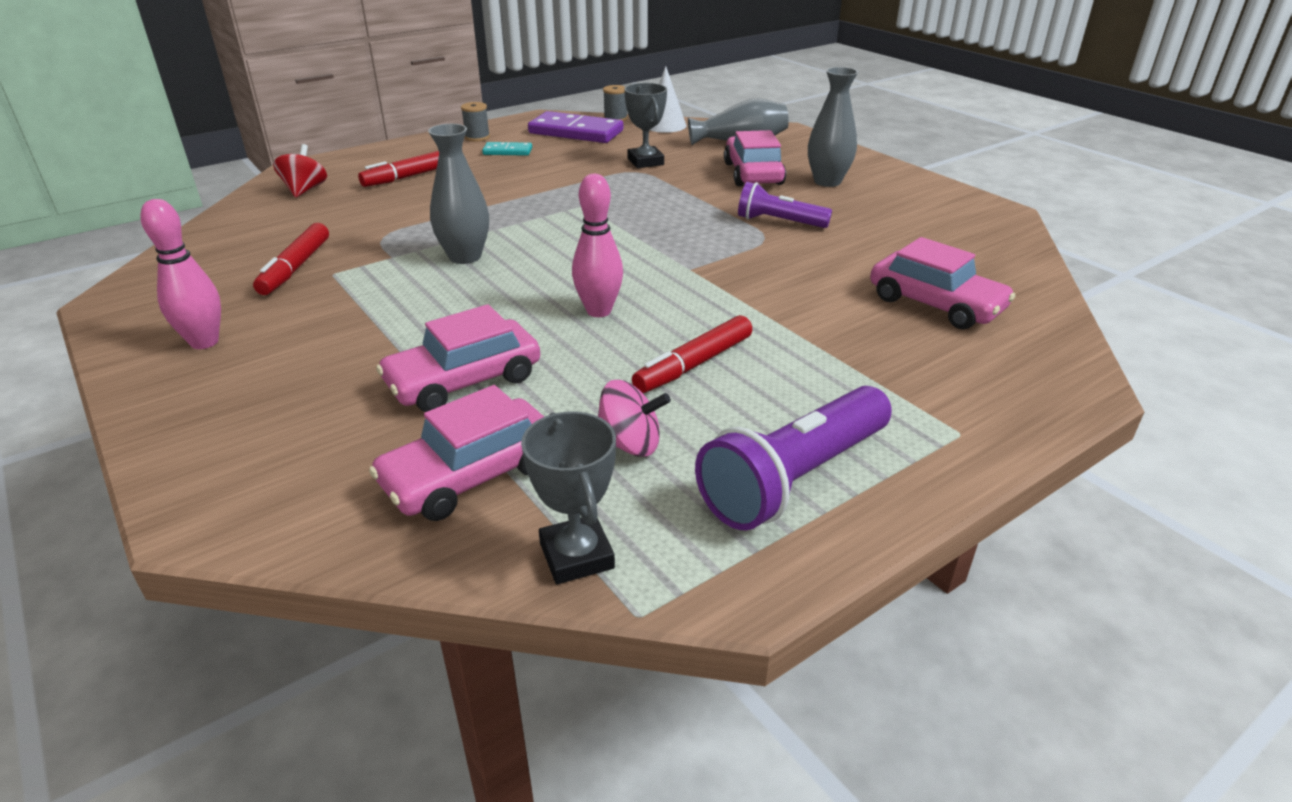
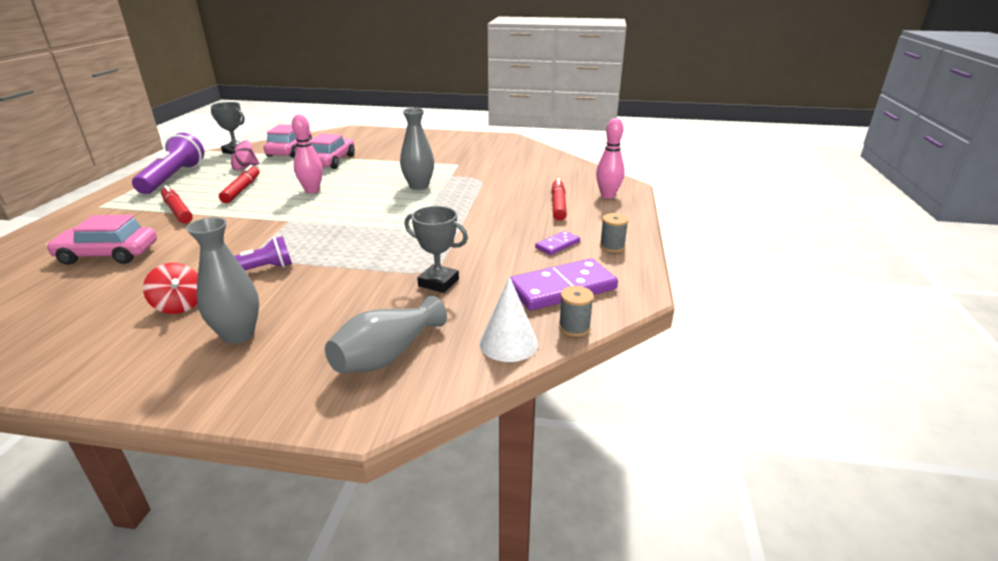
camera: 135 degrees right, 5 degrees down
(204, 342) = (443, 142): pink bowling pin -> pink bowling pin (607, 196)
(295, 268) = (478, 160): red marker -> red marker (177, 210)
(305, 190) = (580, 179): red spinning top -> red spinning top (179, 305)
(507, 151) = (557, 245): turquoise domino -> purple domino
(753, 174) = (324, 312): pink car -> none

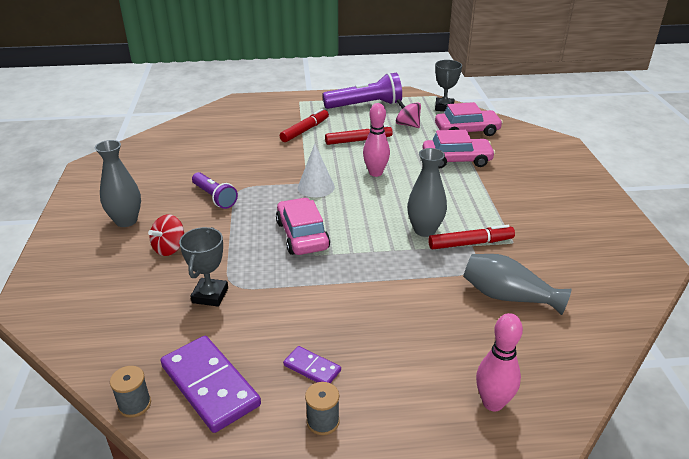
camera: 75 degrees right, 5 degrees up
(108, 254) = (227, 134): pink car -> pink car (302, 235)
(179, 305) = (162, 186): red spinning top -> red spinning top (169, 248)
(387, 355) = (97, 295): grey vase -> grey vase (508, 296)
(508, 343) = (109, 361): white cone -> white cone (316, 187)
(558, 205) = (430, 353): red marker -> red marker (470, 243)

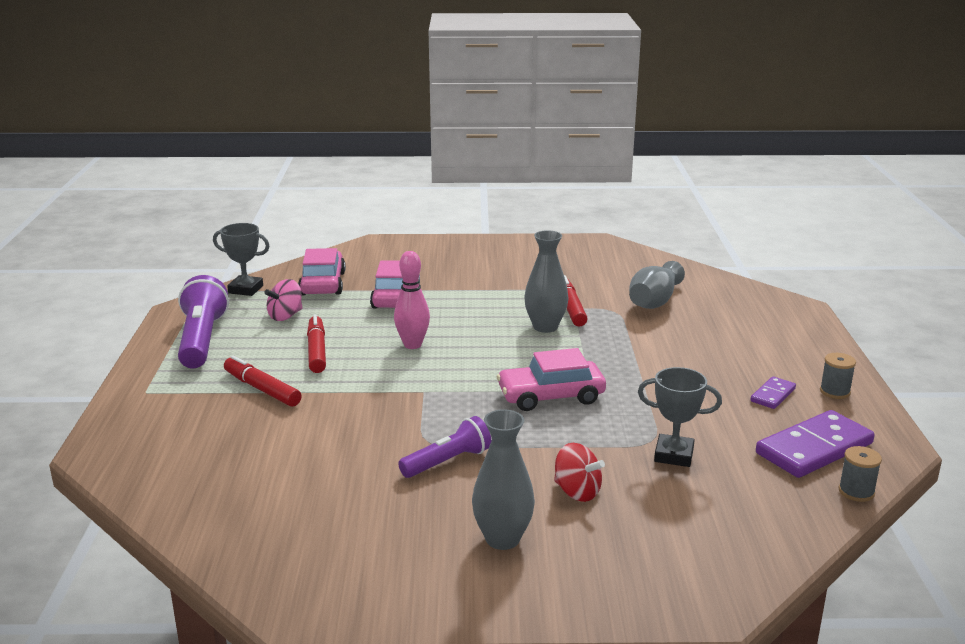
camera: 85 degrees left, 10 degrees down
(316, 187) = (438, 385): white cone -> none
(493, 403) = (786, 323): pink bowling pin -> none

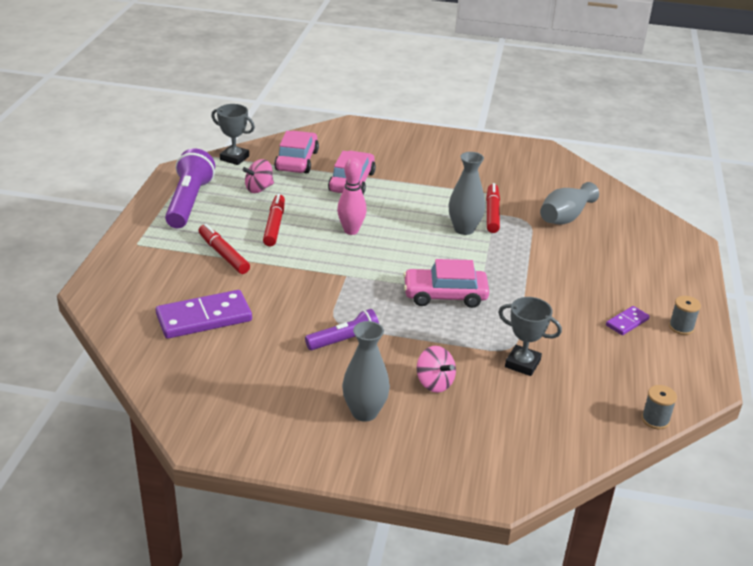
camera: 10 degrees right, 10 degrees up
(577, 492) = (434, 383): red spinning top -> pink spinning top
(814, 448) = (639, 376): purple domino -> purple domino (204, 318)

